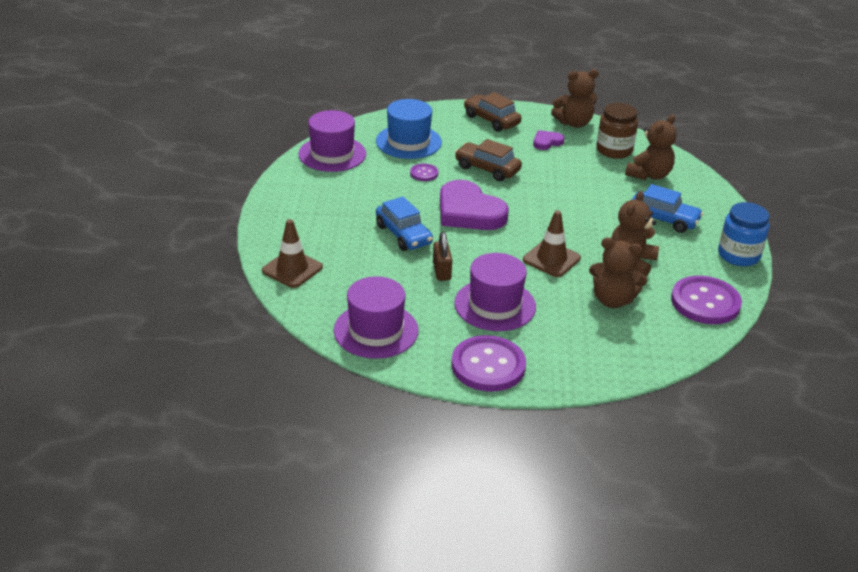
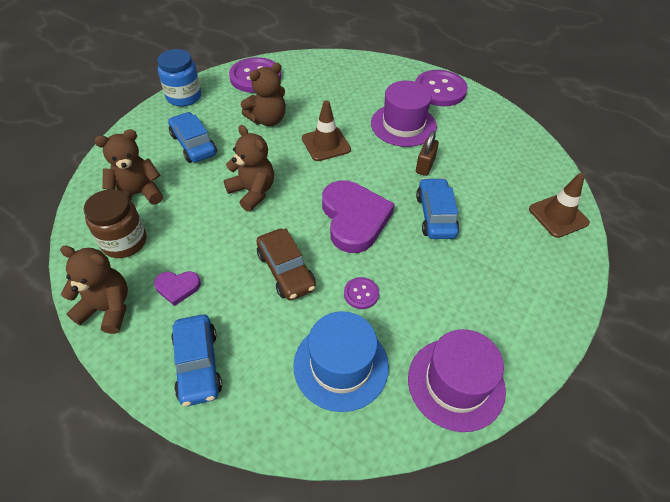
camera: 150 degrees left, 15 degrees up
(376, 330) = (505, 137): purple hat -> none
(491, 120) = (198, 365): brown car -> blue car
(612, 300) = (315, 99): brown teddy bear -> brown teddy bear (252, 192)

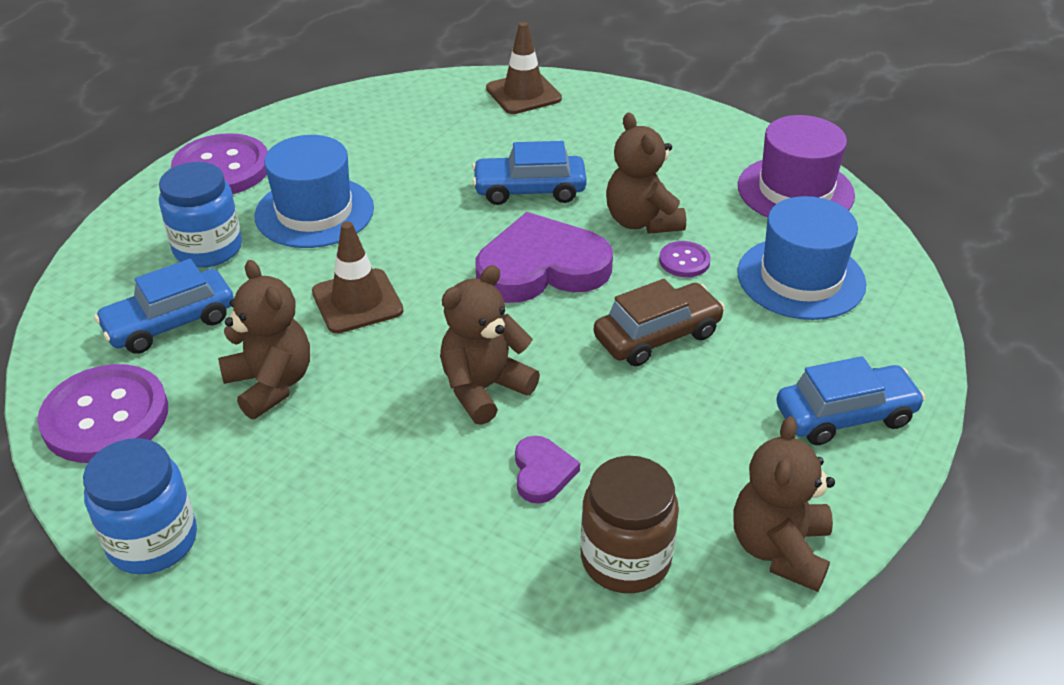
camera: 90 degrees left, 10 degrees down
(138, 194) = (494, 564): brown teddy bear -> brown teddy bear (642, 221)
(177, 287) = (715, 461): purple heart -> purple heart (542, 472)
(193, 144) = (339, 495): blue car -> blue car (170, 323)
(369, 92) = (208, 249): none -> blue jar
(403, 125) = (314, 212): purple hat -> blue hat
(425, 166) = (421, 194): brown padlock -> none

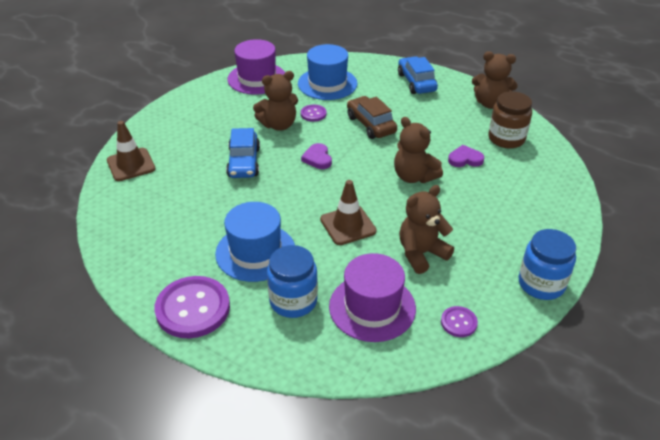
camera: 90 degrees left, 0 degrees up
(105, 417) = (458, 322): purple button -> purple button, size x0.48
(170, 323) = (372, 307): blue car -> purple hat
(541, 267) = (317, 158): purple heart -> purple heart, size x0.47

